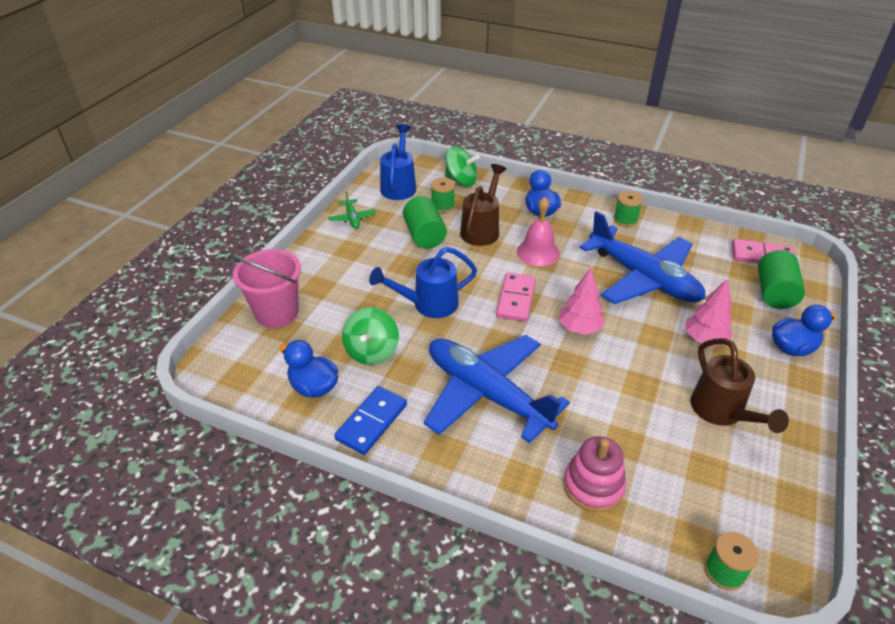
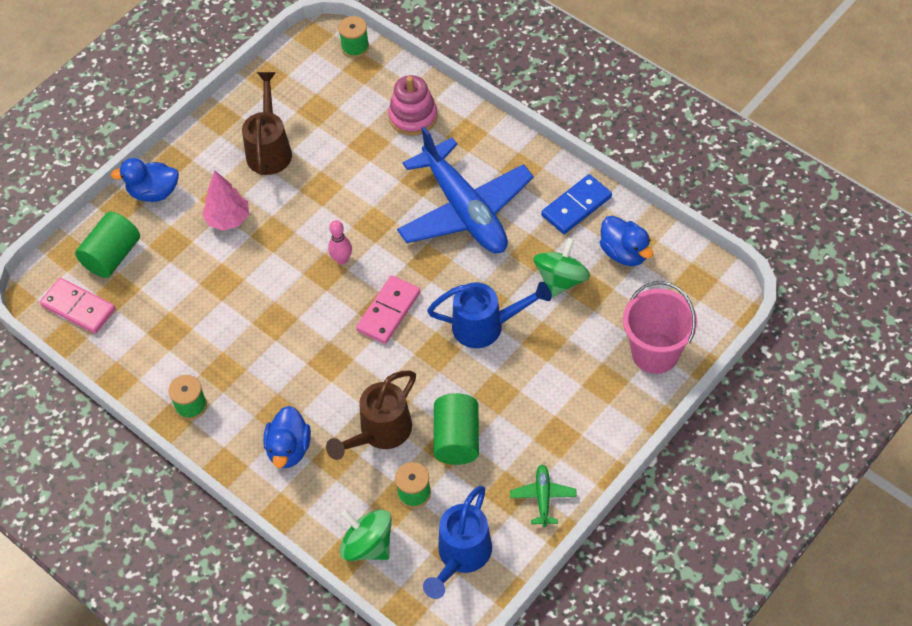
camera: 160 degrees left, 15 degrees up
(538, 252) = (330, 375): pink bell -> none
(579, 328) = (342, 259): pink tree -> pink bowling pin
(643, 278) = (234, 308): blue plane -> none

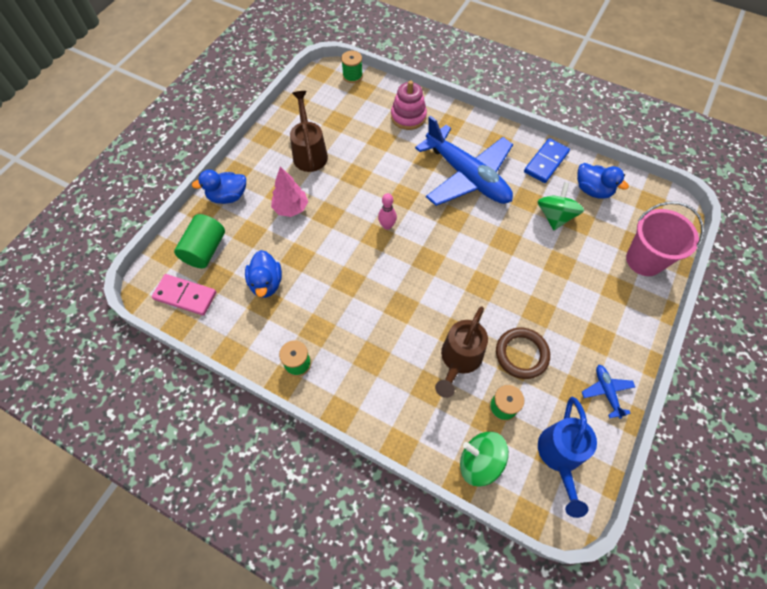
camera: 15 degrees left, 5 degrees up
(289, 449) = (389, 387): blue duck -> blue duck (266, 283)
(389, 311) = (435, 260): pink domino -> none
(457, 439) = (521, 354): green cylinder -> brown ring
(486, 326) = (512, 260): blue watering can -> none
(543, 497) = (606, 392): green plane -> blue plane

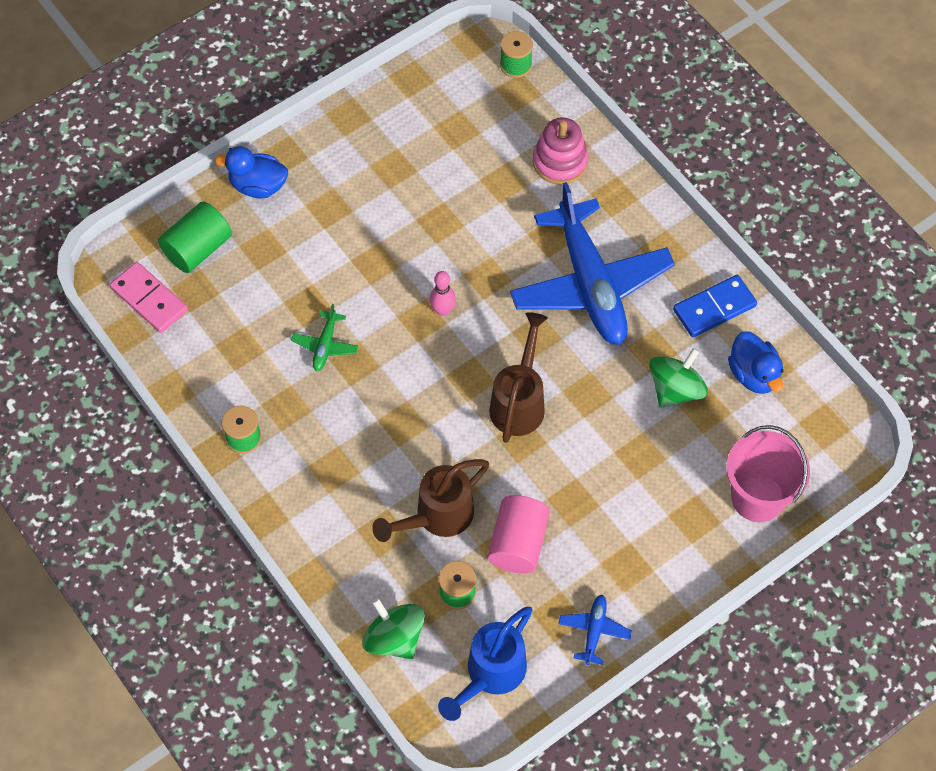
camera: 25 degrees right, 0 degrees up
(266, 283) = (253, 323): blue duck -> none
(291, 208) = (331, 235): pink tree -> none
(309, 153) = (394, 164): brown watering can -> brown watering can (519, 402)
(323, 277) = (325, 345): none -> green plane
(521, 354) = (517, 543): brown ring -> pink cylinder

